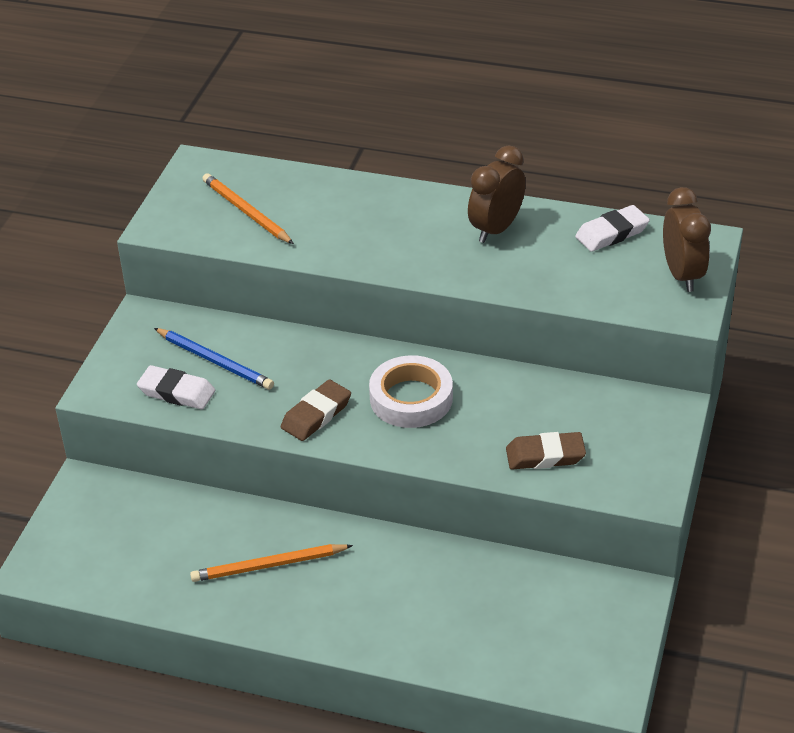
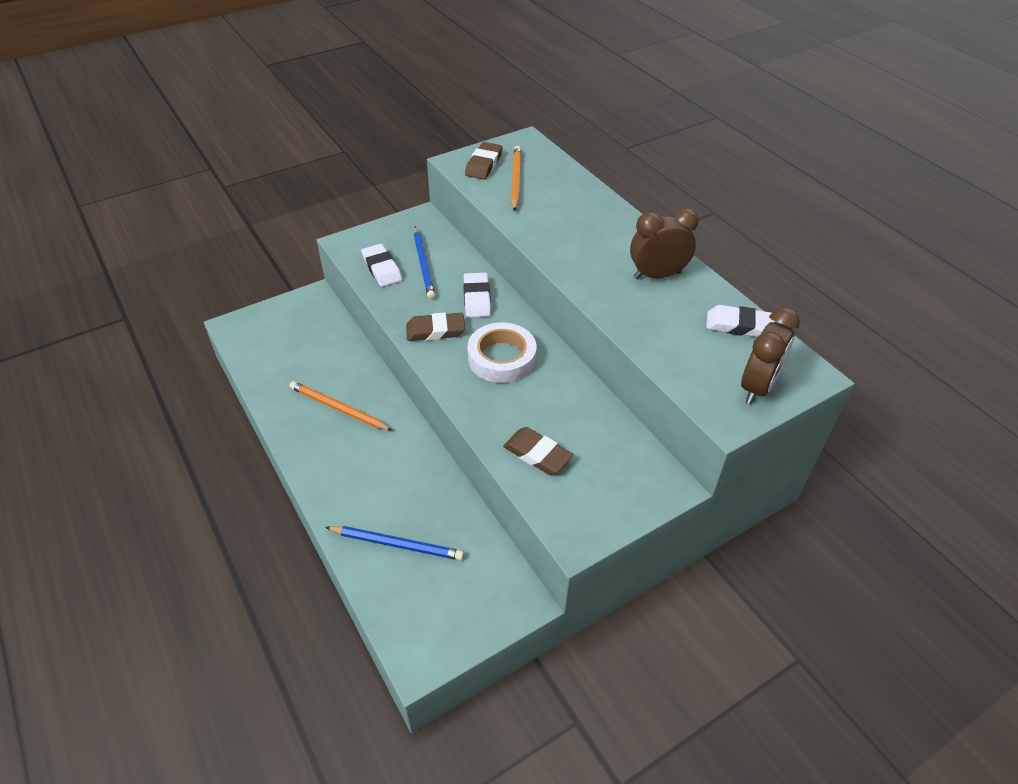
camera: 40 degrees right, 5 degrees up
(190, 214) = (484, 164): none -> brown eraser
(315, 360) = (477, 298): none -> white eraser
(481, 631) = (397, 544): none -> blue pencil

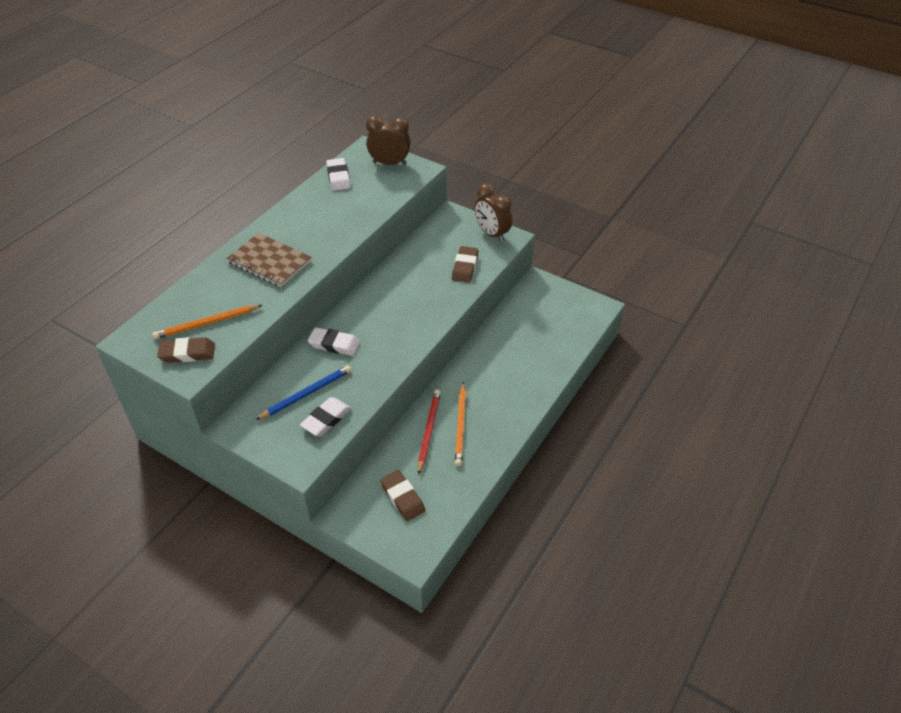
camera: 115 degrees left, 0 degrees up
(353, 381) = (428, 431): none -> red pencil
(397, 544) = (543, 344): blue pencil -> none
(435, 331) = (385, 353): brown eraser -> brown eraser (402, 497)
(477, 298) = (334, 344): white eraser -> white eraser turned 45 degrees clockwise
(502, 358) = (392, 309): white tape -> none
(587, 233) = (269, 262): none -> brown notebook
(657, 275) = (305, 218): brown clock -> brown clock (492, 234)

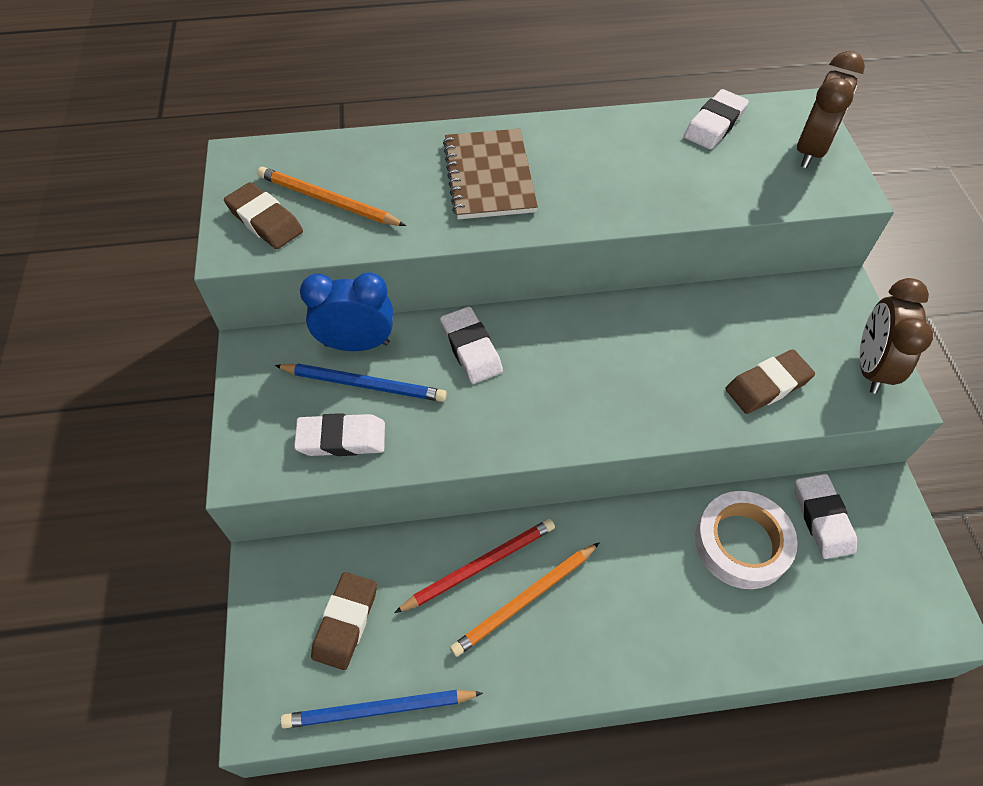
camera: 50 degrees right, 10 degrees up
(280, 383) = (357, 344): none -> blue clock
(389, 163) = (810, 151): brown clock -> brown clock turned 60 degrees clockwise
(455, 509) = (379, 709): none -> blue pencil
(511, 338) = (741, 543): none -> white tape
(527, 307) = (822, 518): none -> white eraser

